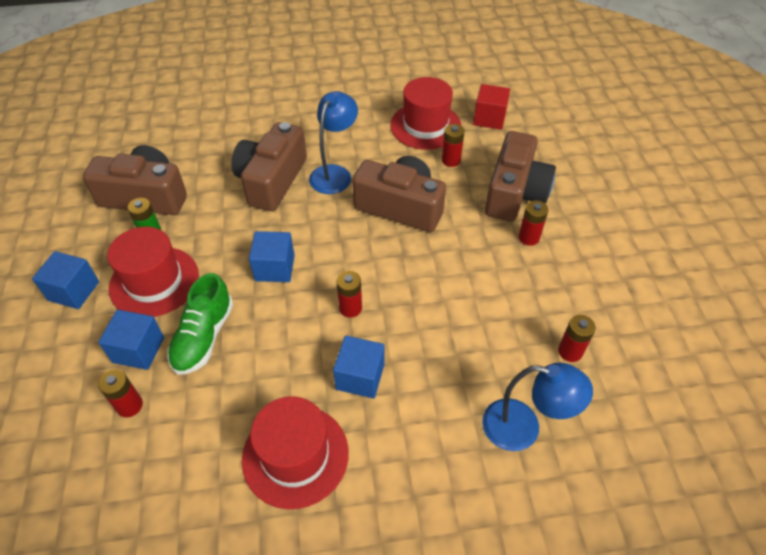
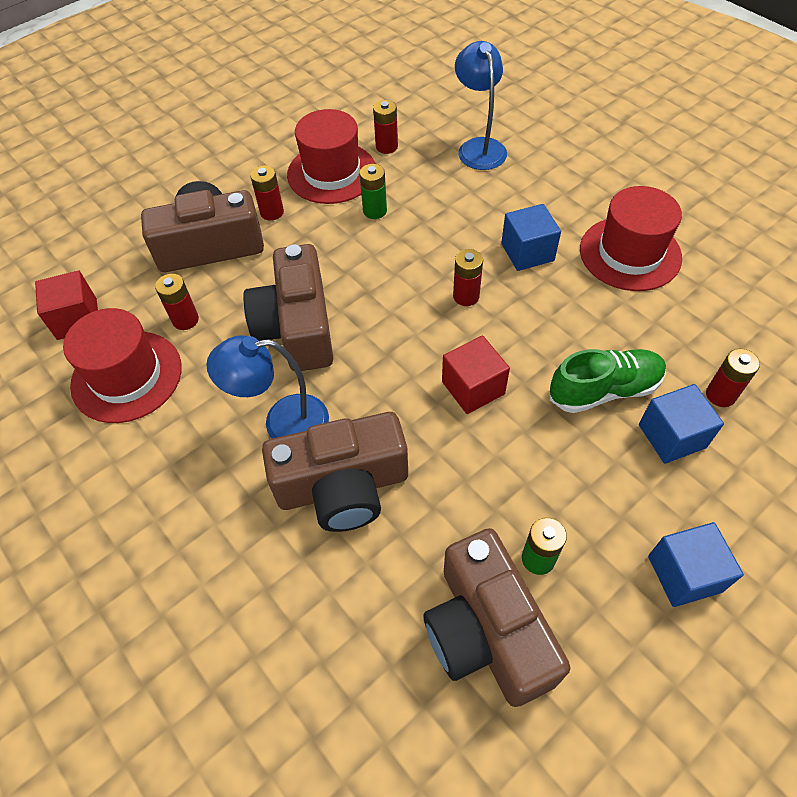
camera: 120 degrees left, 5 degrees up
(154, 281) = (592, 493): red hat -> red hat (332, 173)
(275, 268) = (473, 388): blue cube -> red cube
(486, 300) = (375, 211): none -> green battery

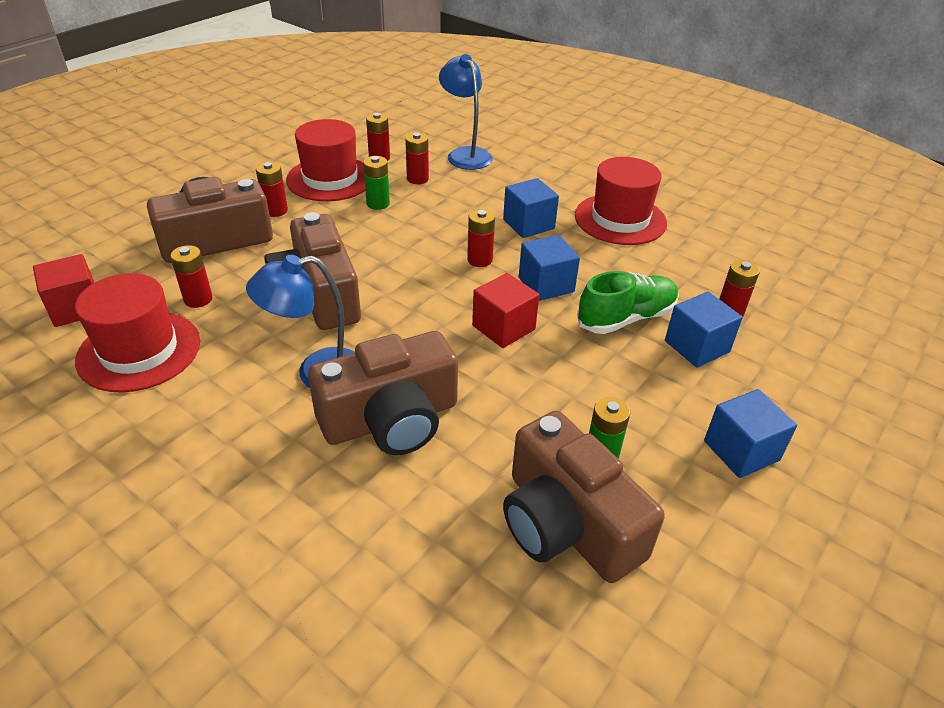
camera: 15 degrees left, 15 degrees down
(421, 179) = (417, 179): none -> red battery
(528, 336) = (546, 285): none -> blue cube

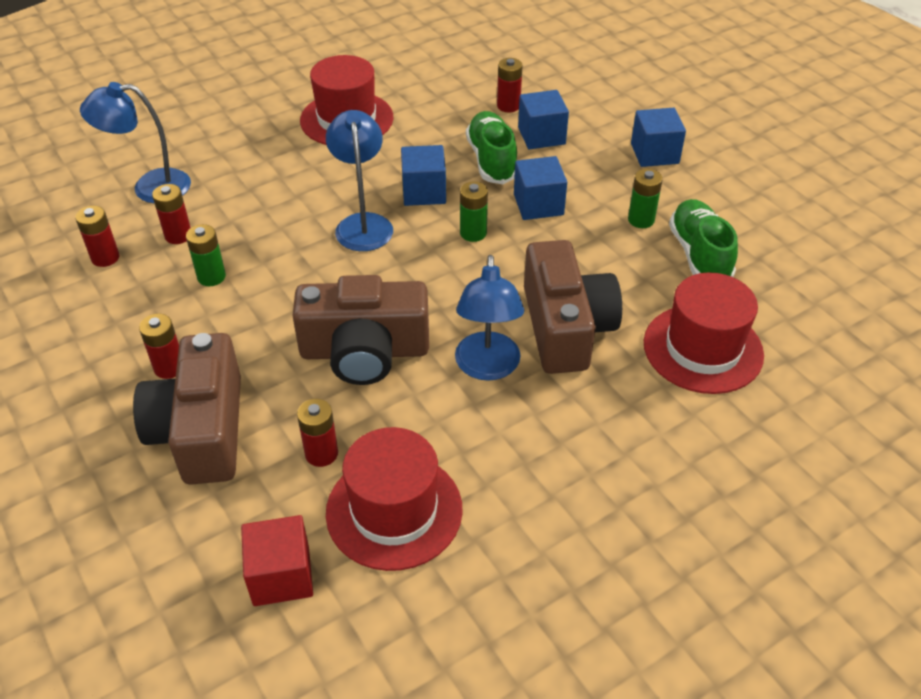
camera: 70 degrees left, 5 degrees up
(330, 179) = (126, 308): red hat -> red hat (703, 349)
(479, 260) = (363, 224): red battery -> blue lamp
(503, 327) = (473, 233): red cube -> green battery
(528, 224) = (320, 177): blue cube -> blue cube (538, 204)
(567, 524) = (699, 255): brown camera -> green shoe

